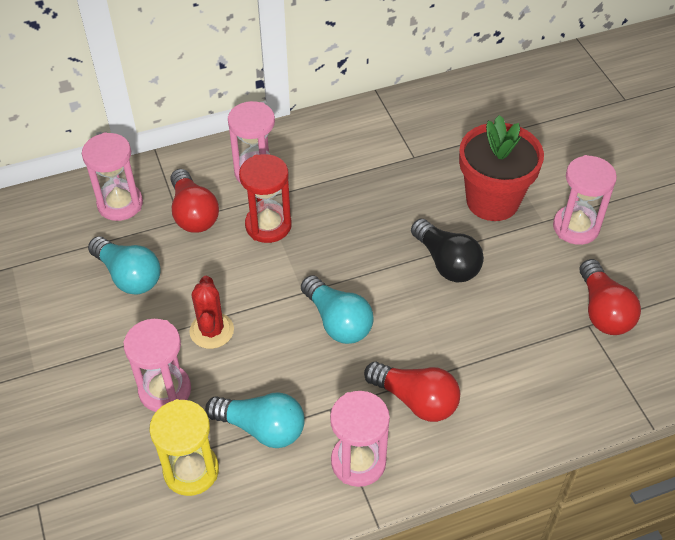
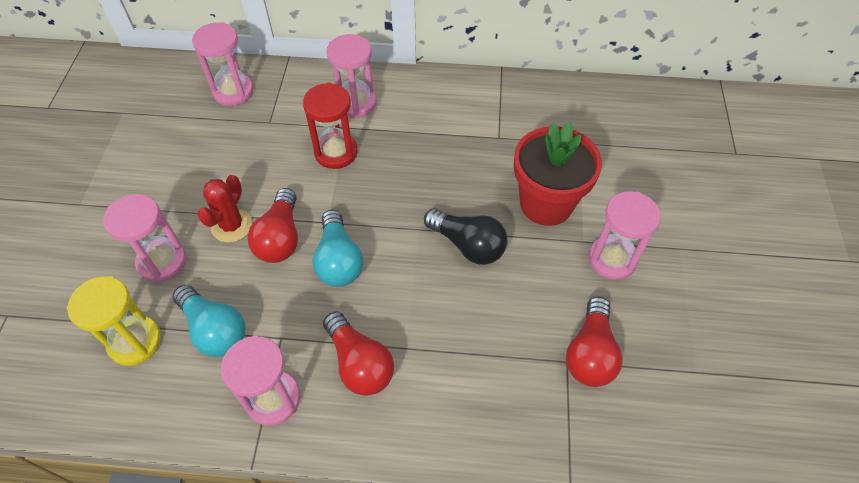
camera: 25 degrees right, 5 degrees up
(129, 276) = (200, 153): turquoise light bulb -> none
(193, 214) = (283, 120): red light bulb -> red light bulb (280, 238)
(446, 262) = (468, 245): black light bulb -> black light bulb turned 45 degrees counterclockwise

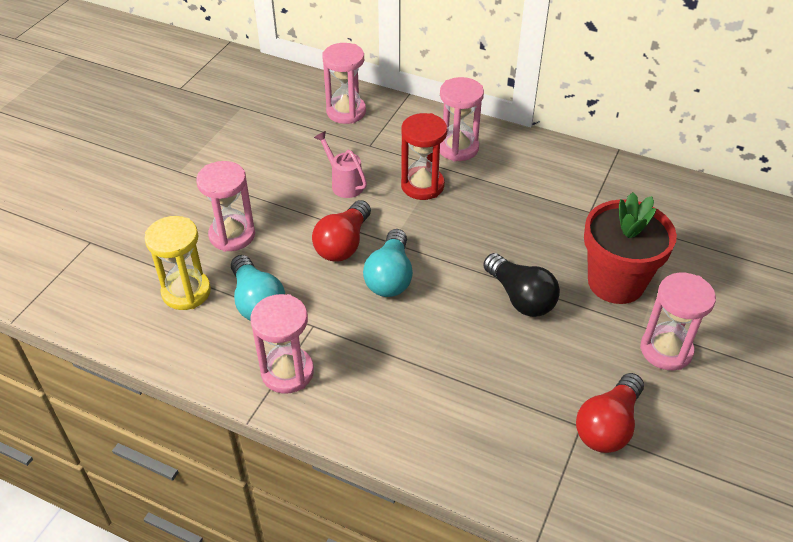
camera: 20 degrees right, 10 degrees down
(232, 225) = (303, 222): red cactus -> none
(258, 171) = (344, 184): none -> pink watering can
(359, 363) = (376, 367): red light bulb -> none

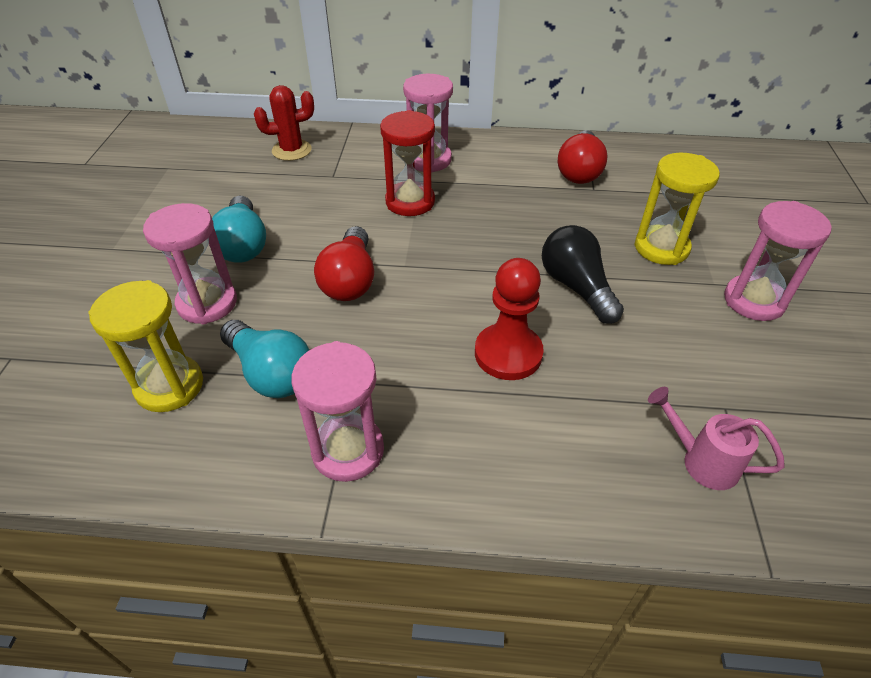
camera: 20 degrees left, 0 degrees up
(344, 184) = (321, 219): pink watering can -> pink watering can (701, 461)
(346, 112) = (291, 150): pink hourglass -> red cactus
(390, 277) = (422, 302): turquoise light bulb -> turquoise light bulb (243, 245)
(435, 336) = (508, 353): none -> red pawn
(520, 297) = (576, 287): black light bulb -> black light bulb turned 150 degrees counterclockwise
(608, 426) = (753, 399): red light bulb -> red light bulb (579, 171)
(616, 282) = (661, 248): red flower pot -> yellow hourglass

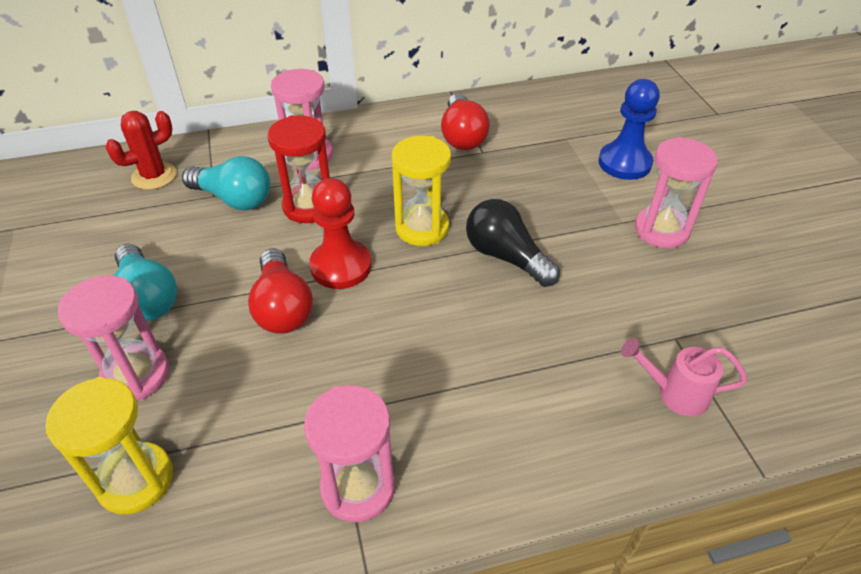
camera: 20 degrees left, 0 degrees up
(271, 373) = (242, 432): turquoise light bulb -> turquoise light bulb (234, 199)
(508, 353) = (470, 341): red pawn -> red pawn (341, 266)
(661, 248) = (565, 198): yellow hourglass -> yellow hourglass (422, 228)
(739, 229) = (624, 163): none -> blue pawn

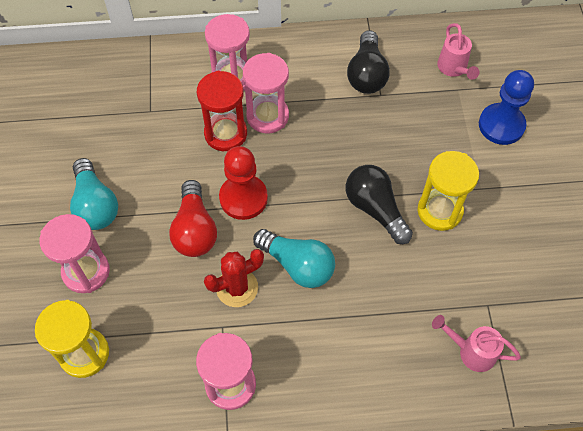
camera: 10 degrees right, 15 degrees up
(154, 176) = (103, 83): red cactus -> red cactus (237, 288)
(234, 199) = (166, 117): turquoise light bulb -> turquoise light bulb (297, 265)
(422, 228) = (313, 170): yellow hourglass -> yellow hourglass (439, 211)
(462, 136) = (366, 74): red light bulb -> black light bulb
(556, 122) = (453, 69): none -> pink watering can
(661, 230) = (510, 202): pink hourglass -> pink hourglass (267, 116)

